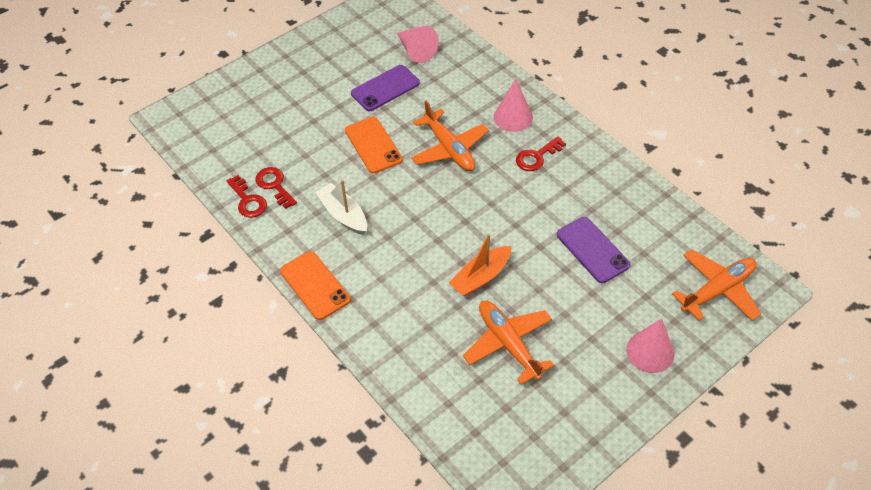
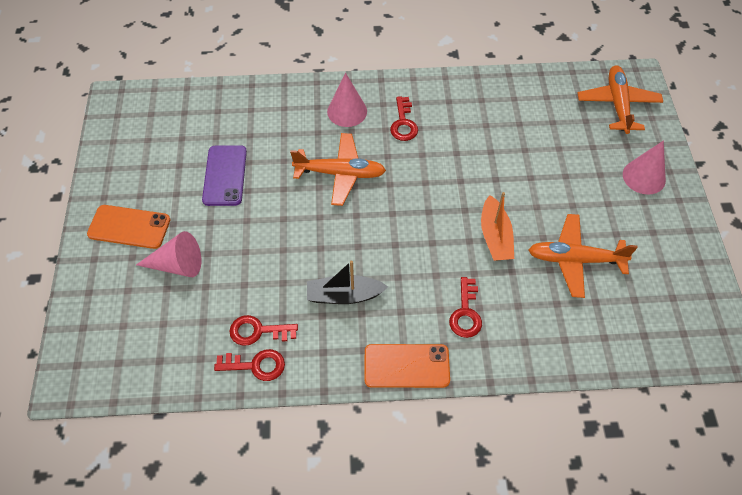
camera: 55 degrees left, 5 degrees up
(343, 215) = (344, 295): white boat -> black boat
(373, 145) = (283, 224): orange phone -> orange phone (129, 227)
(391, 296) = (465, 313): none -> red key
(416, 51) = (203, 127): pink cone -> pink cone (177, 265)
(592, 250) = (525, 149): purple phone -> none

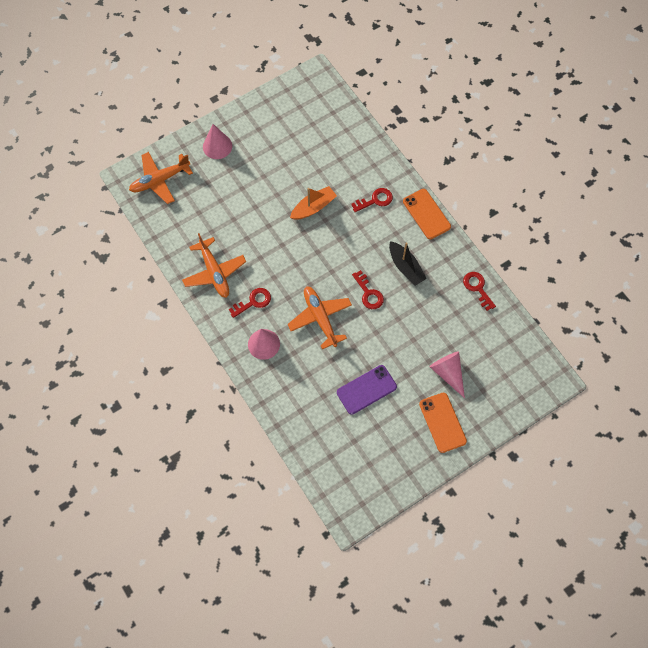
camera: 120 degrees left, 10 degrees up
(258, 331) = (458, 299): red key -> red key (368, 293)
(575, 259) = (304, 161): orange plane -> orange plane (214, 272)

